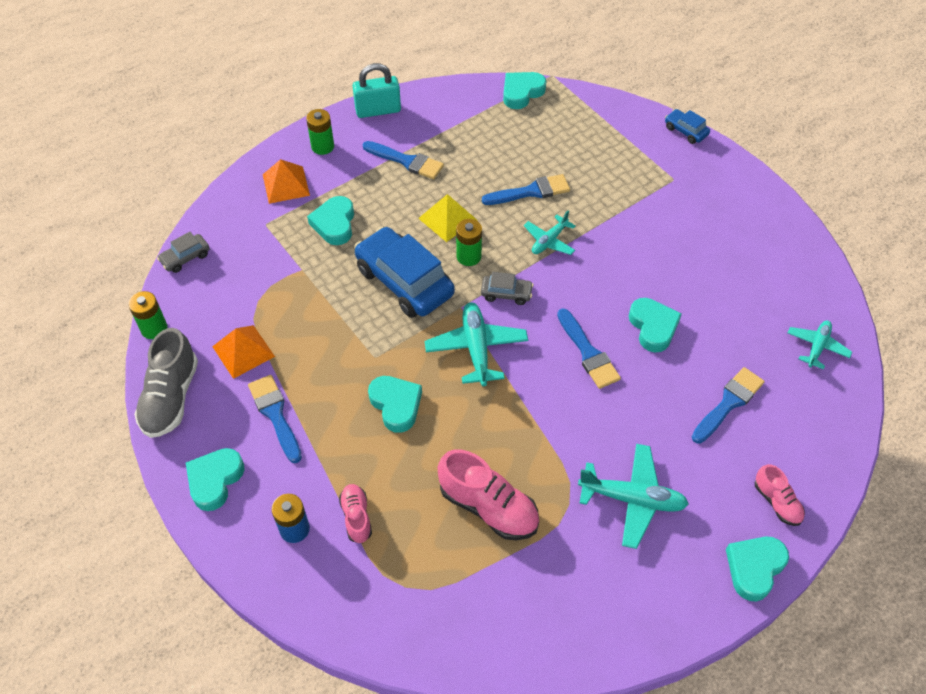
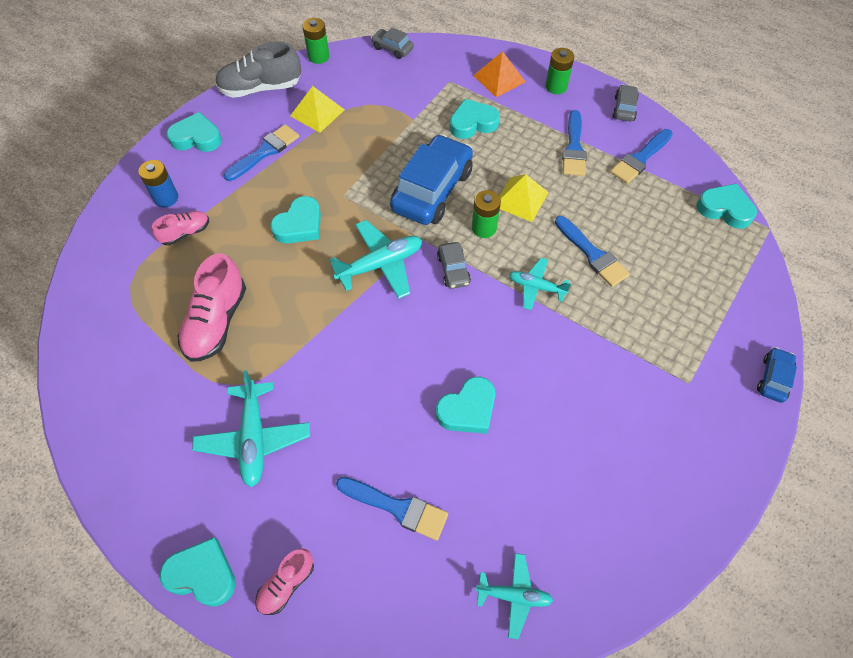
camera: 70 degrees right, 5 degrees up
(243, 351) = (317, 112): orange pyramid -> yellow pyramid
(378, 110) = (624, 108): turquoise padlock -> grey car
(588, 352) = (411, 357): blue brush -> blue brush (640, 158)

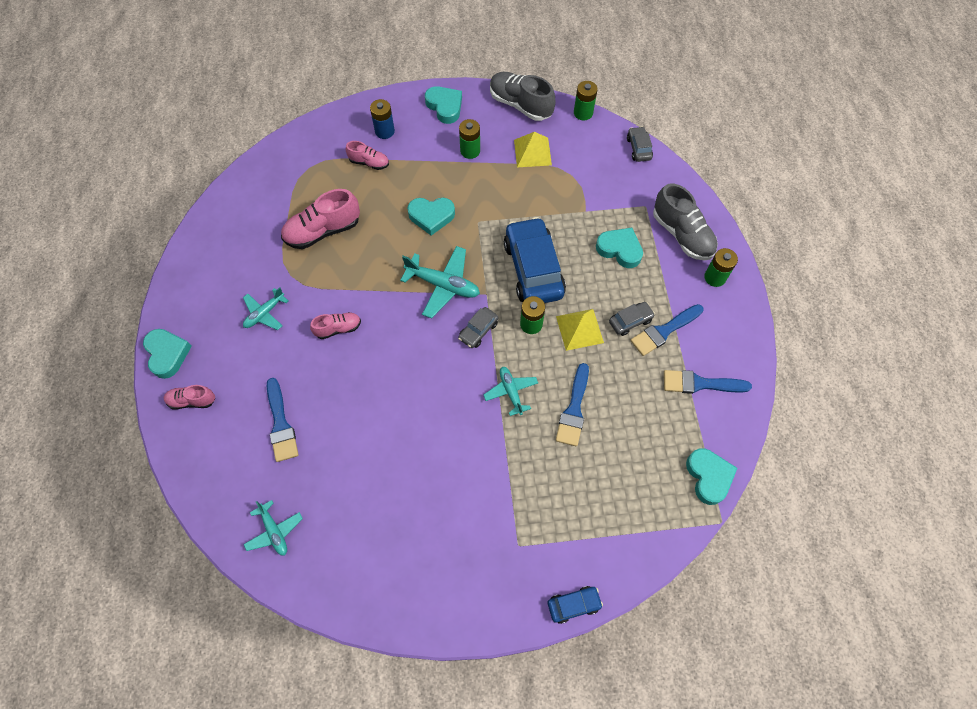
camera: 50 degrees right, 5 degrees up
(254, 438) = (265, 313): turquoise plane -> turquoise plane, size x0.62
(265, 152) = (470, 151): blue brush -> green battery
(339, 381) = (338, 328): none -> pink shoe
(432, 190) = (533, 269): blue car -> blue car turned 90 degrees counterclockwise
(468, 409) = (379, 416): turquoise heart -> none
(499, 78) = (682, 235): orange pyramid -> grey shoe
(624, 108) = (742, 339): grey car -> grey car (630, 321)

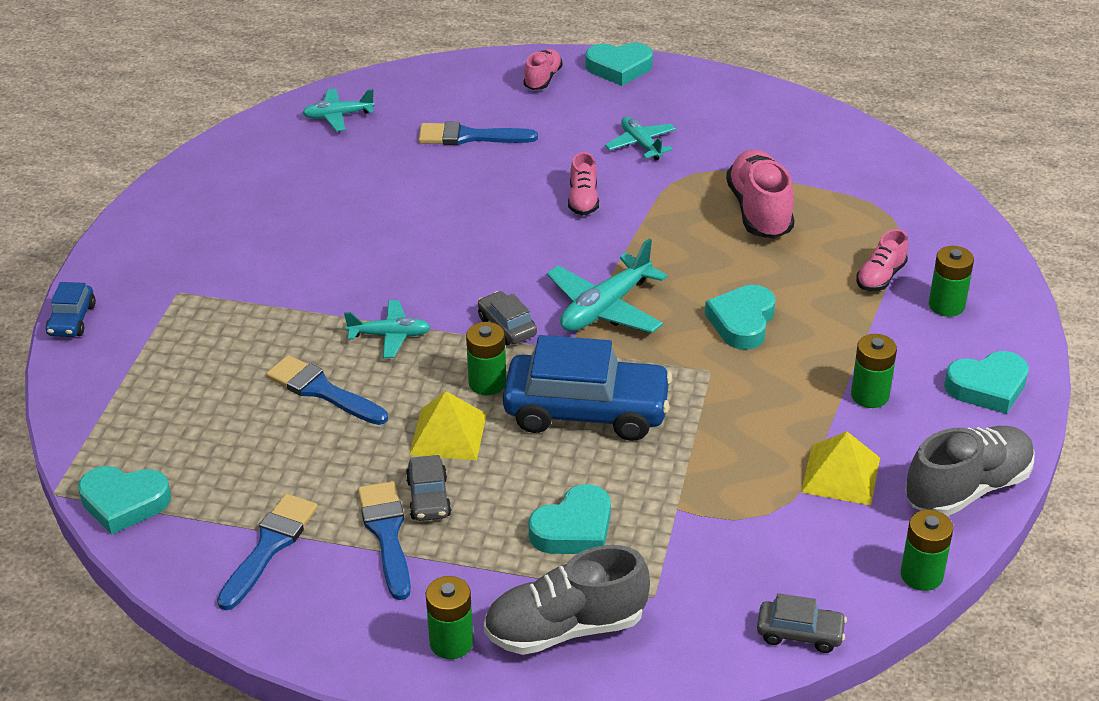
camera: 110 degrees right, 25 degrees down
(384, 131) = (946, 305): blue battery -> green battery

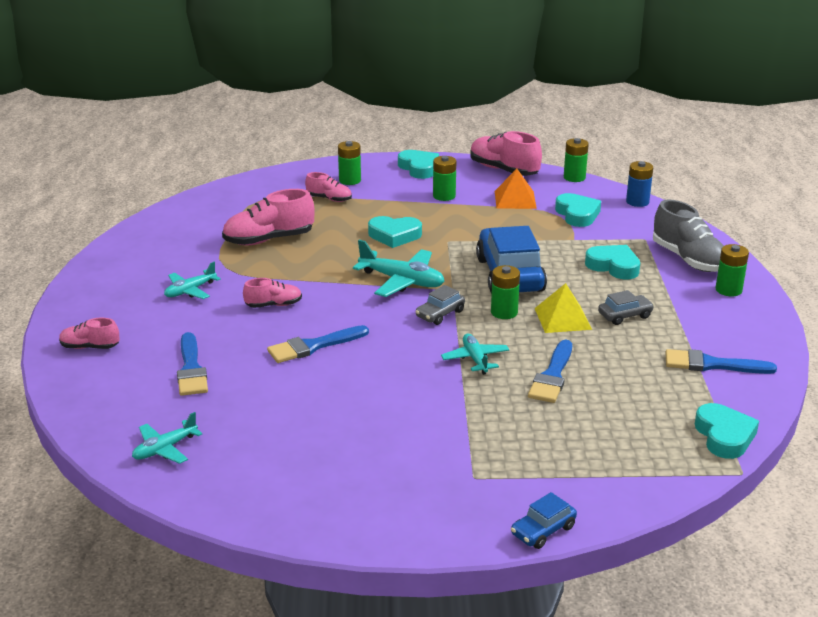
camera: 105 degrees left, 10 degrees down
(72, 320) = (543, 530): blue car -> blue car turned 150 degrees clockwise
(338, 116) = (165, 449): turquoise plane -> turquoise plane turned 75 degrees clockwise
(387, 534) = (666, 324): blue brush -> blue brush (313, 346)
(619, 68) = (70, 313): turquoise heart -> turquoise heart (577, 214)
(800, 633) = (637, 202): grey car -> blue battery
(841, 474) = (515, 199): yellow pyramid -> orange pyramid
(967, 488) = (503, 170): grey shoe -> pink shoe

